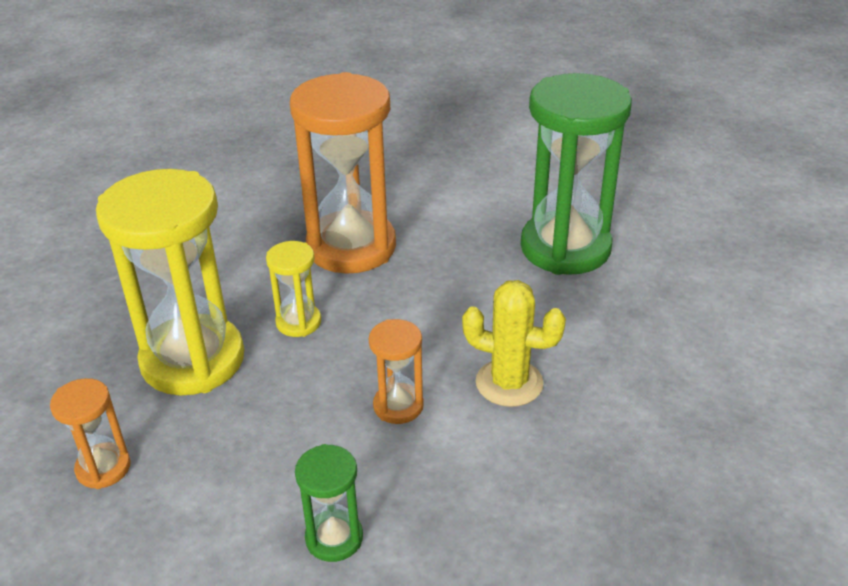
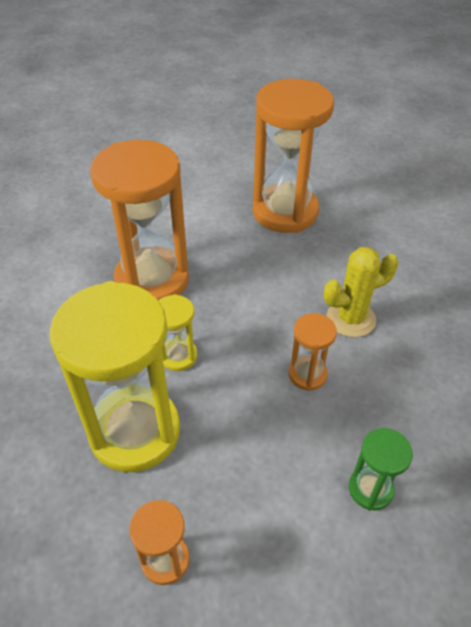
camera: 40 degrees left, 10 degrees up
(565, 248) = (285, 212): green hourglass -> orange hourglass

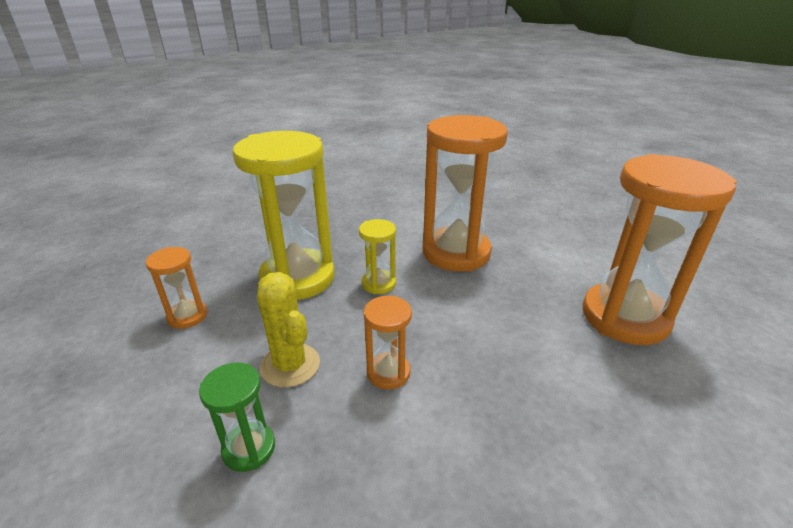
camera: 75 degrees right, 15 degrees down
(351, 318) = (489, 401): yellow cactus -> yellow cactus (290, 365)

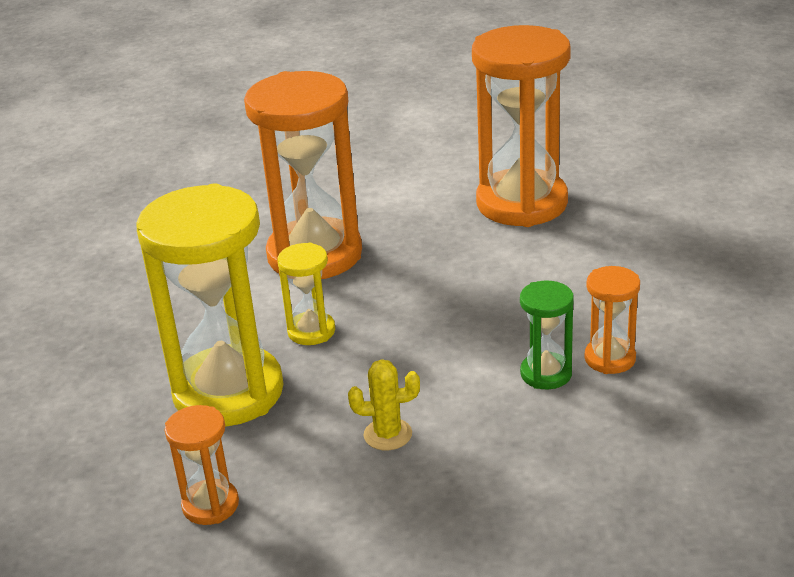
camera: 55 degrees left, 0 degrees up
(249, 448) = (480, 487): green hourglass -> green hourglass (546, 374)
(290, 365) = (388, 434): yellow cactus -> yellow cactus, size x0.66
(388, 373) = (461, 370): orange hourglass -> orange hourglass (610, 358)

